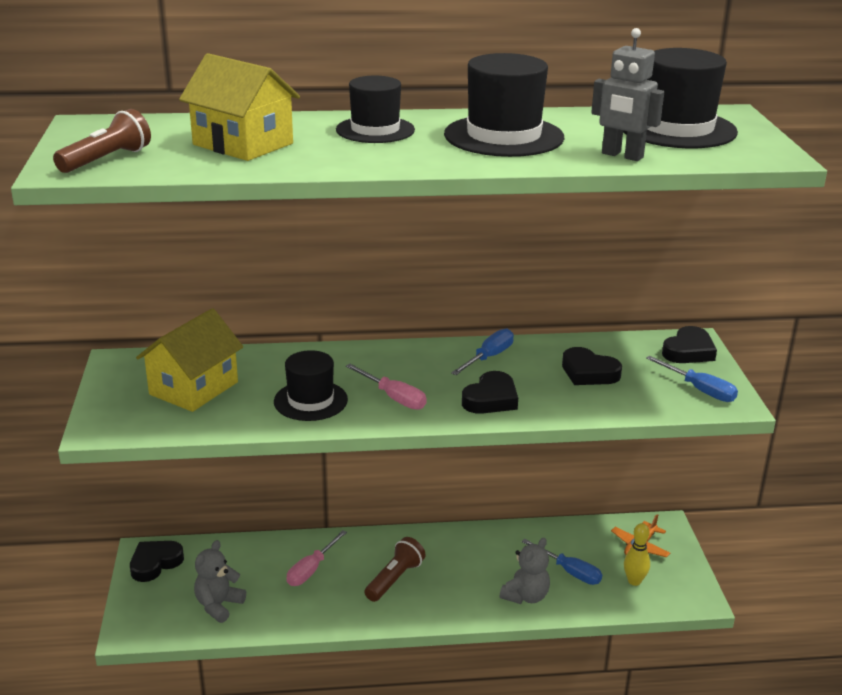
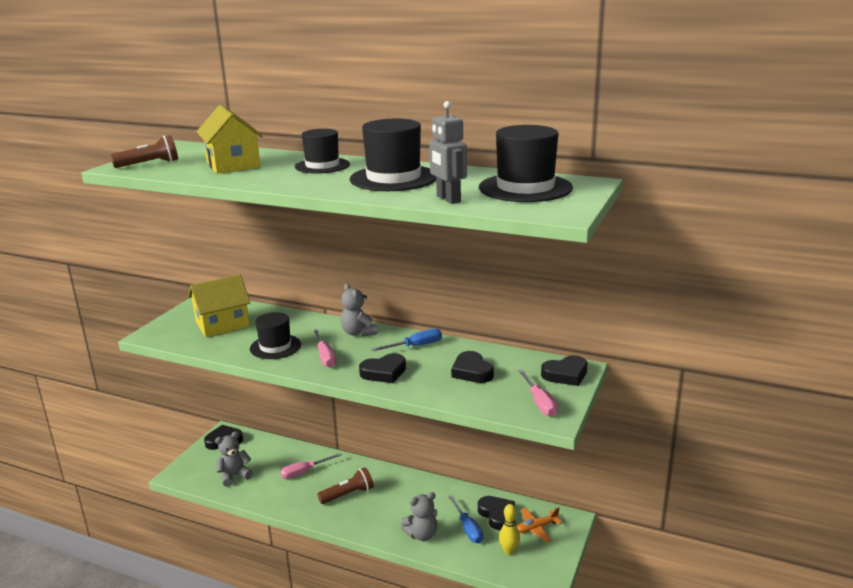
camera: 30 degrees right, 5 degrees down
(397, 357) = (358, 333): none -> grey teddy bear
(587, 545) = (497, 515): none -> black heart
(699, 390) = (539, 403): blue screwdriver -> pink screwdriver

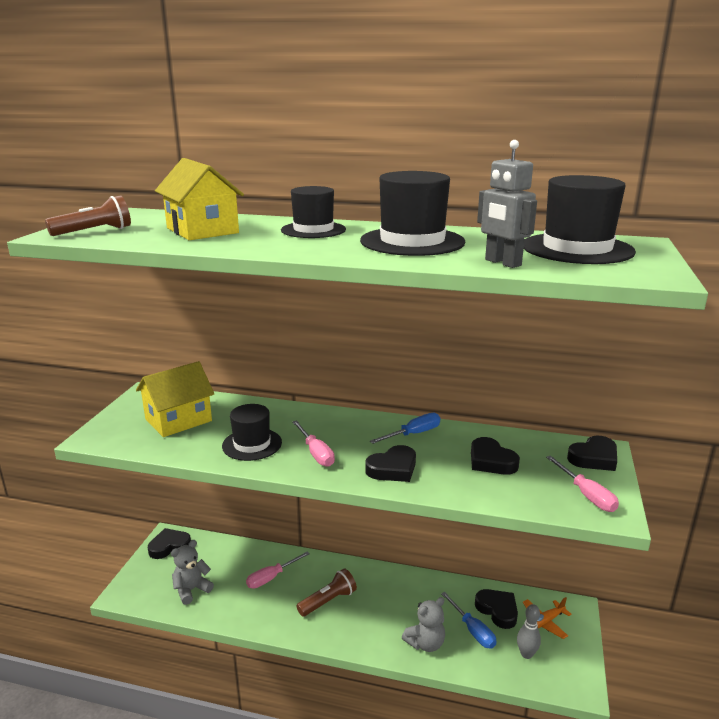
camera: 10 degrees left, 0 degrees up
(358, 333) = (341, 421): grey teddy bear -> none
(509, 551) = (526, 654): yellow bowling pin -> grey bowling pin

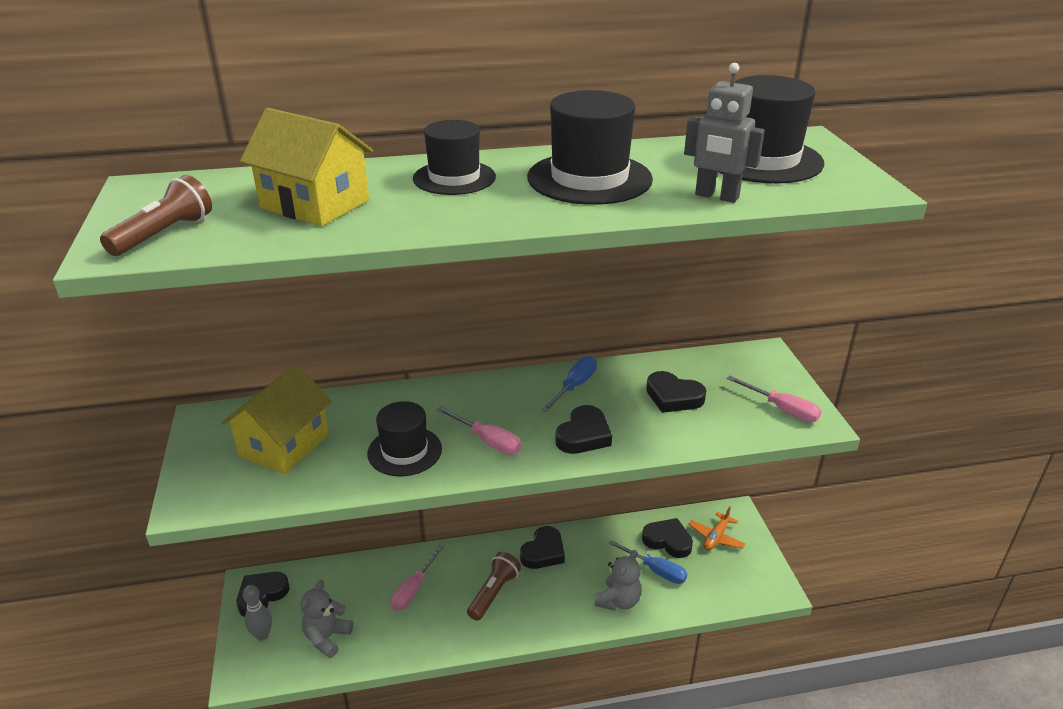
camera: 25 degrees left, 10 degrees up
(526, 654) = (716, 575): grey bowling pin -> grey bowling pin (262, 635)
(594, 458) = (763, 365): black heart -> black heart (543, 552)

